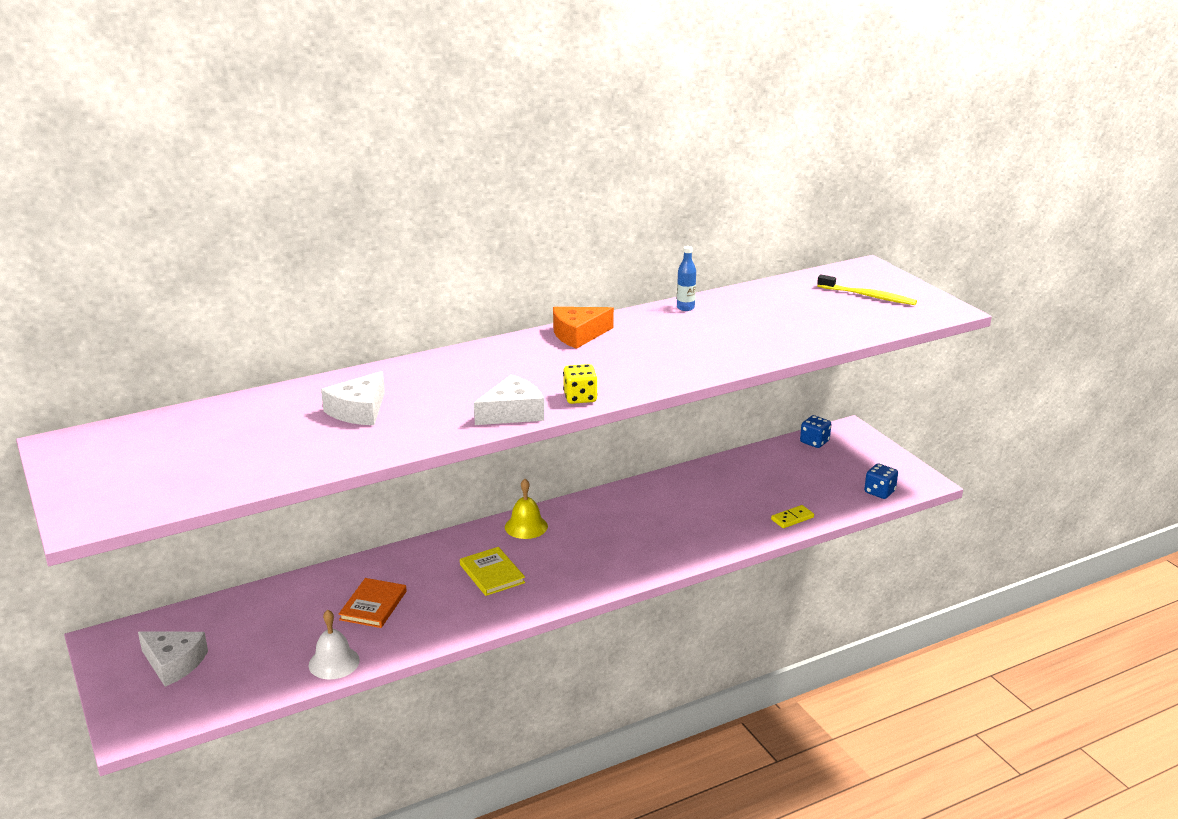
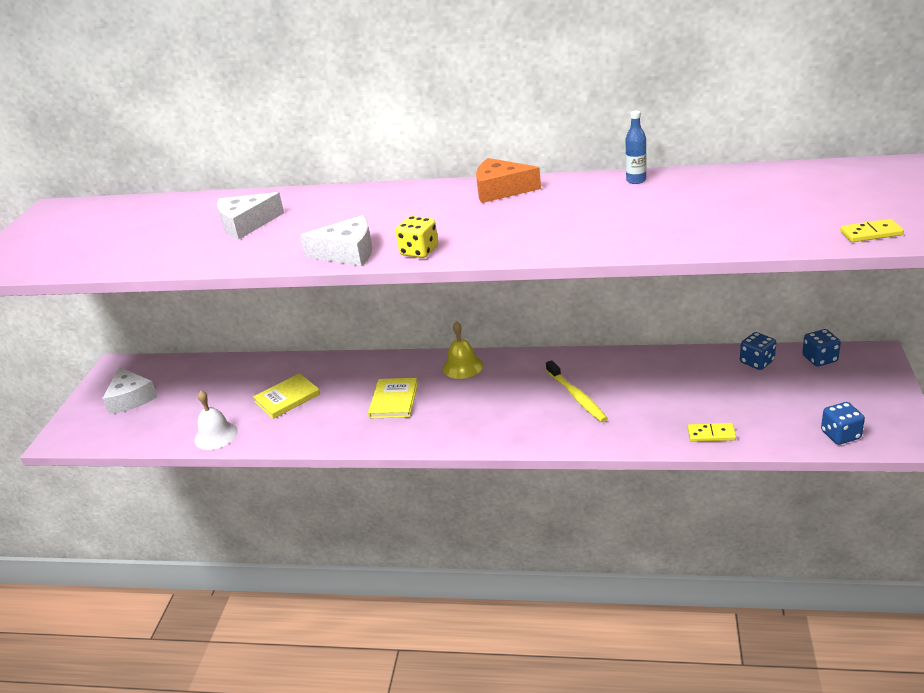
camera: 40 degrees right, 5 degrees up
(373, 605) = (287, 398): orange book -> yellow book
(772, 456) = (757, 362): none -> blue dice
(868, 296) = (860, 200): yellow toothbrush -> yellow toothbrush (577, 397)
(902, 318) = (871, 233): none -> yellow domino

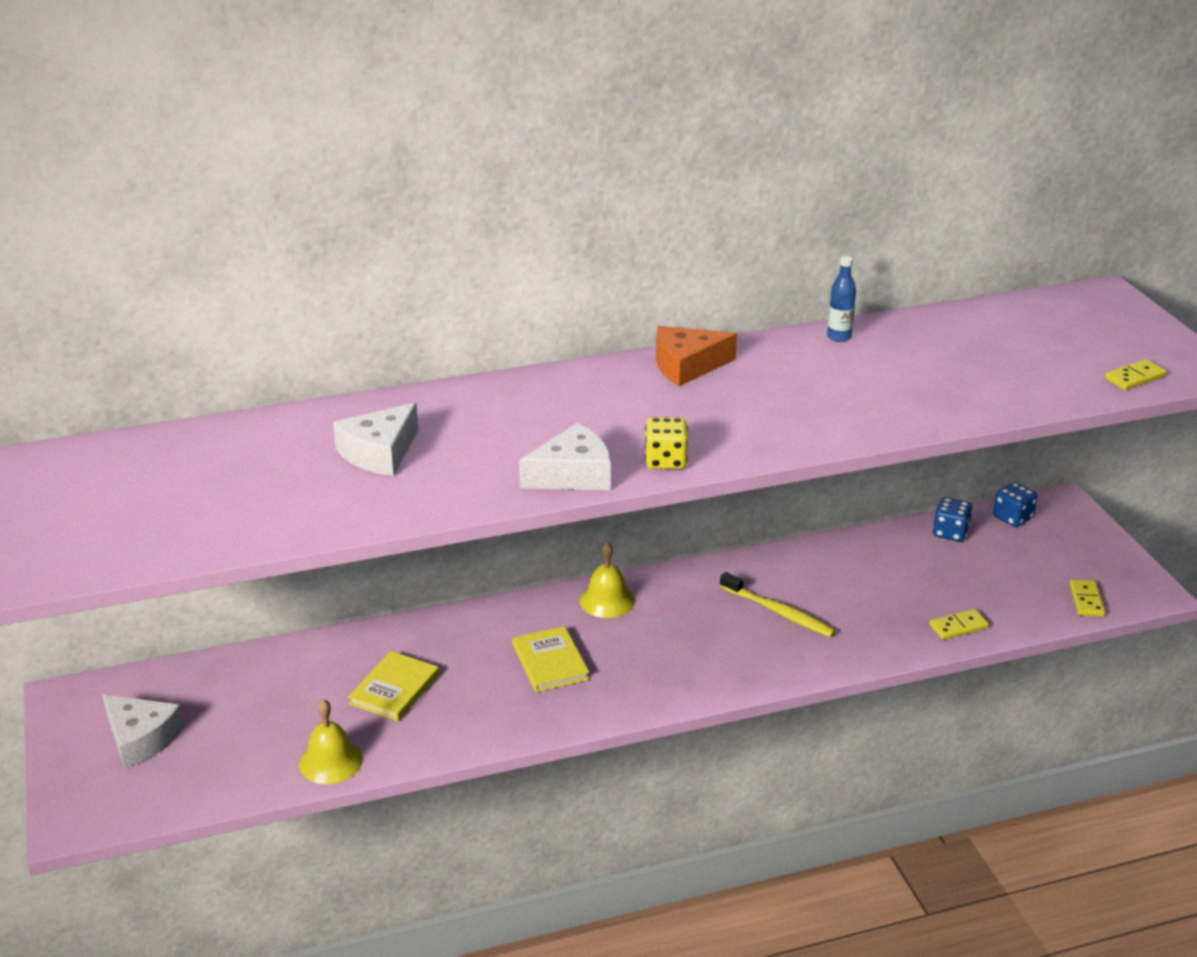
camera: 30 degrees left, 0 degrees up
(216, 435) = (330, 761): white bell -> yellow bell
(840, 435) = (1086, 600): blue dice -> yellow domino

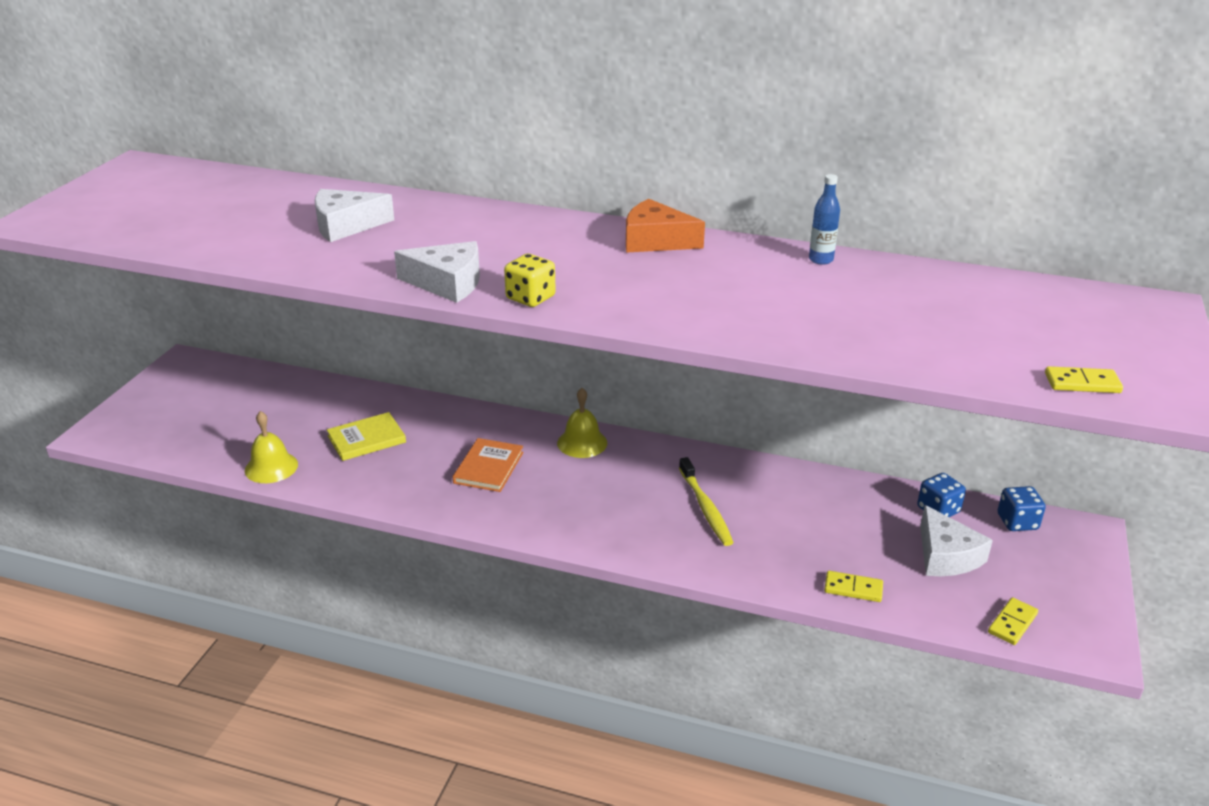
camera: 35 degrees right, 0 degrees up
(141, 738) = (190, 403): white cheese -> white cheese (946, 556)
(550, 662) = (488, 467): yellow book -> orange book

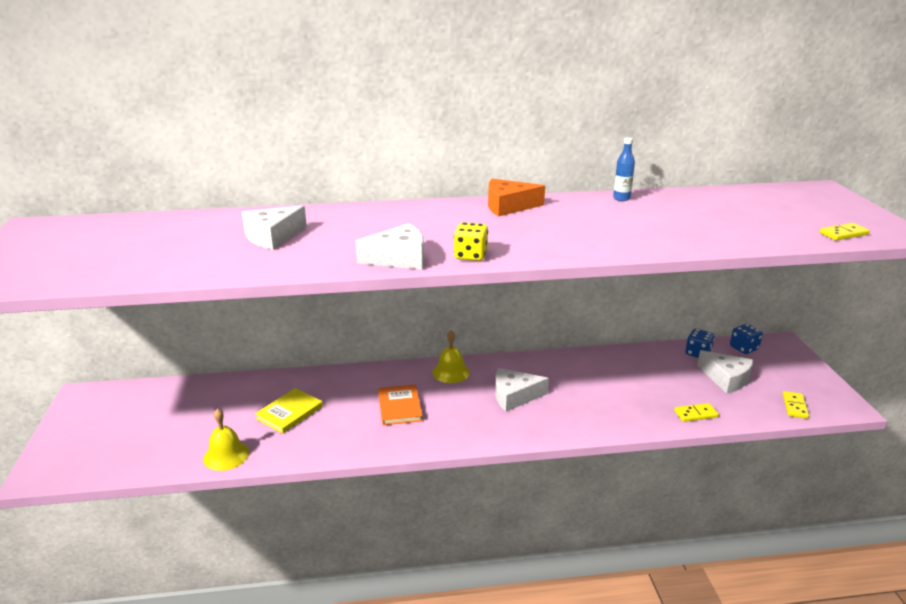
camera: 25 degrees left, 5 degrees down
(634, 494) = (514, 396): none -> white cheese
(705, 508) = (567, 391): yellow toothbrush -> none

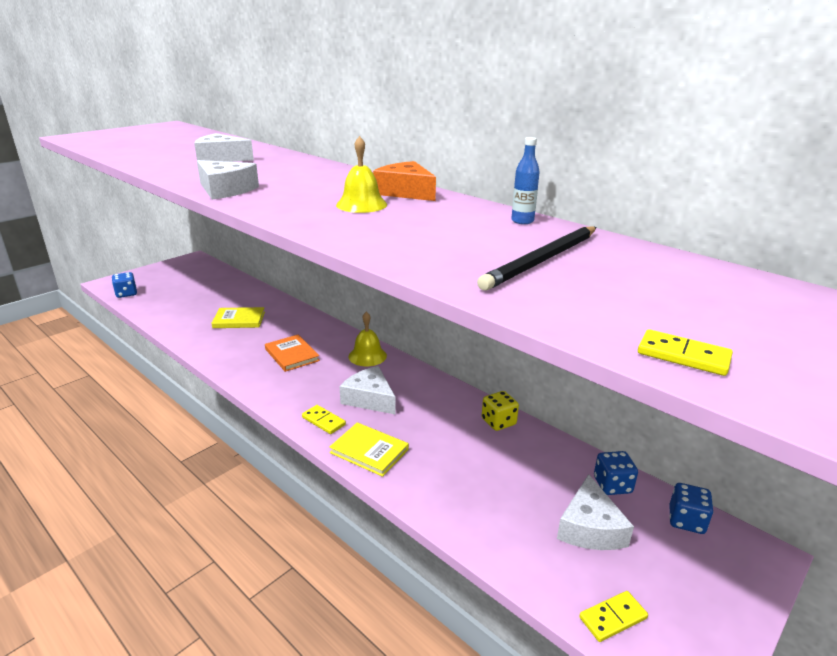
camera: 50 degrees right, 0 degrees up
(98, 468) = (126, 294): none -> blue dice
(226, 455) = (171, 321): yellow bell -> yellow bell (361, 204)
(399, 407) = (292, 355): orange book -> orange book turned 75 degrees counterclockwise
(470, 255) = (263, 205): yellow dice -> yellow dice (498, 422)
(580, 423) = (369, 451): none -> yellow book
(695, 414) = (479, 526): yellow domino -> yellow domino (323, 421)
(697, 217) = (542, 260): none -> black pencil

